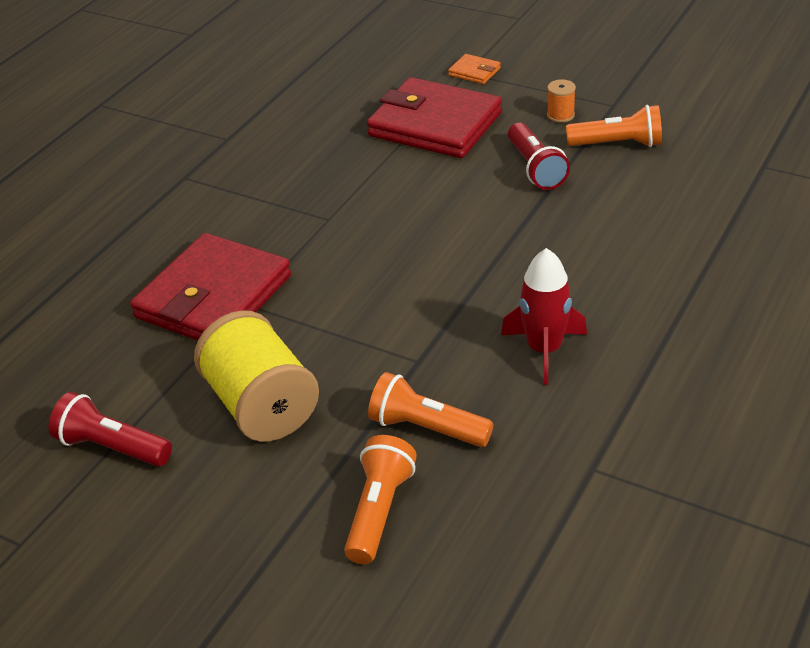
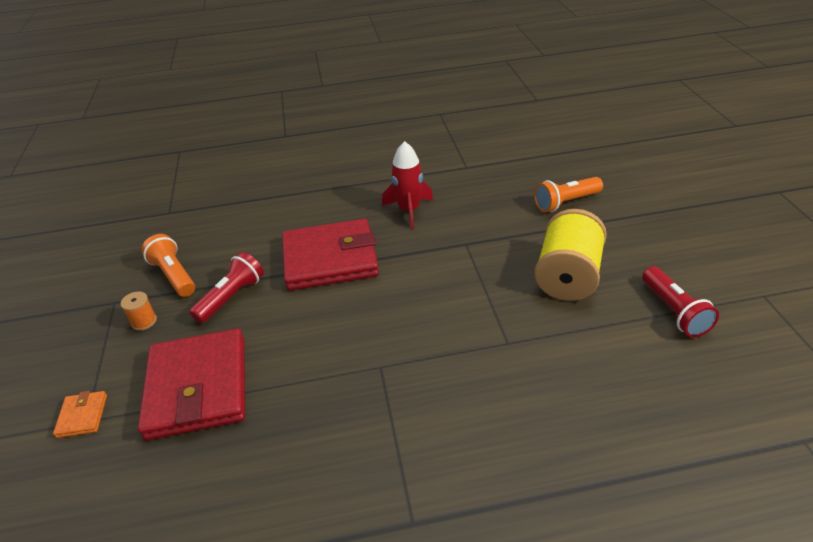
camera: 130 degrees left, 0 degrees up
(213, 297) = (522, 366): red wallet -> red wallet (330, 259)
(426, 428) = (504, 216): orange flashlight -> none

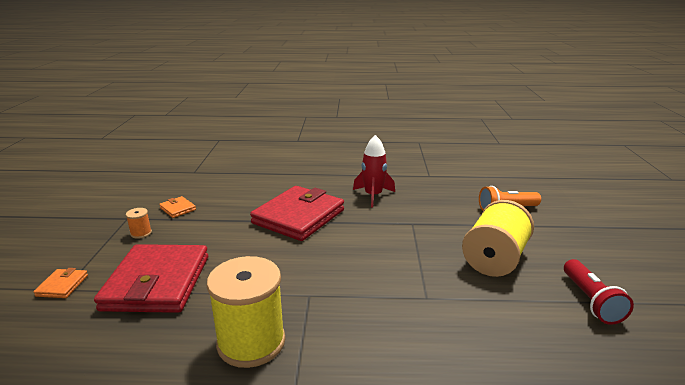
camera: 10 degrees right, 15 degrees down
(174, 275) = (178, 209): orange flashlight -> orange wallet
(232, 297) = (213, 229): red flashlight -> none
(330, 259) = (299, 217): red wallet -> red wallet turned 60 degrees counterclockwise
(338, 440) = (251, 342): none -> yellow spool

